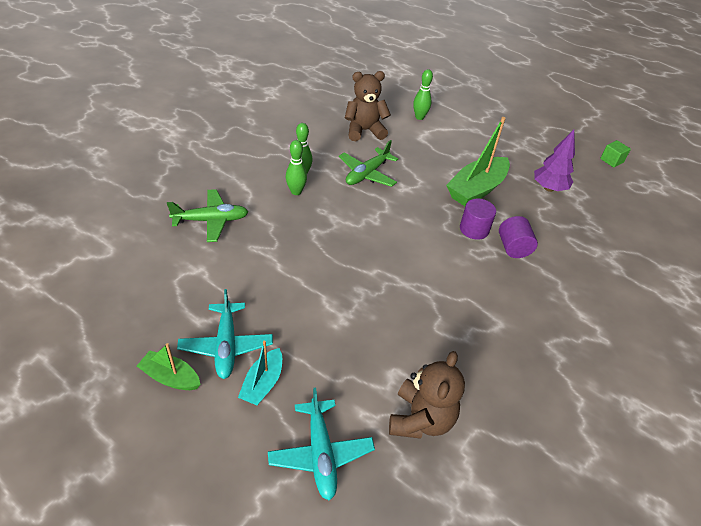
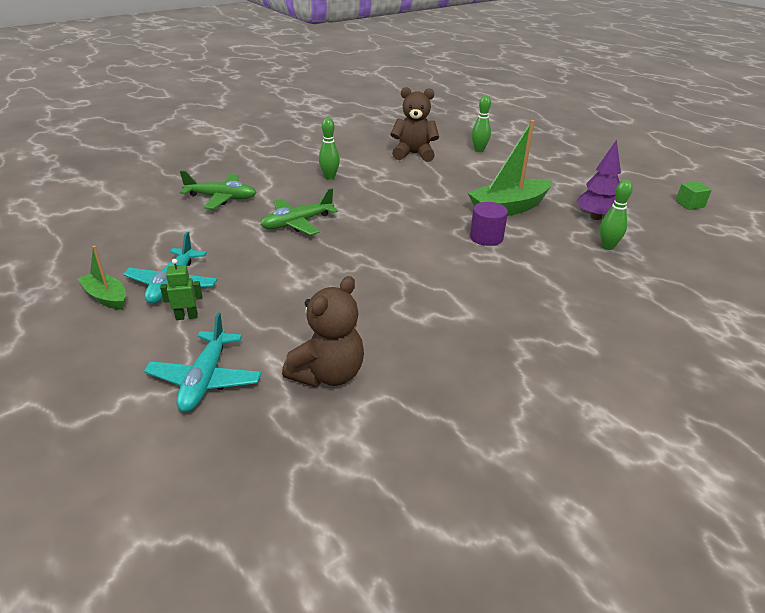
camera: 20 degrees right, 10 degrees down
(263, 383) = (186, 316): turquoise boat -> green robot
(296, 192) = (315, 188): green bowling pin -> green bowling pin (607, 246)
(367, 174) = (396, 184): green plane -> green plane (297, 223)
(513, 248) = (523, 257): purple cylinder -> none

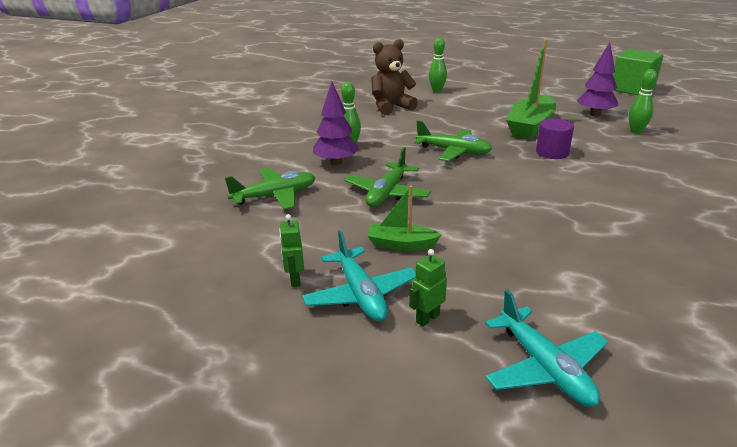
camera: 30 degrees left, 5 degrees down
(106, 297) = (311, 339): green boat -> green boat (401, 244)
(150, 258) = (295, 279): none -> green robot
(298, 187) = (336, 162): none -> purple tree
(328, 374) = (629, 308): brown teddy bear -> none
(402, 208) = (453, 151): none -> green plane
(690, 204) = (632, 89): green cube -> green cube, size x2.03

